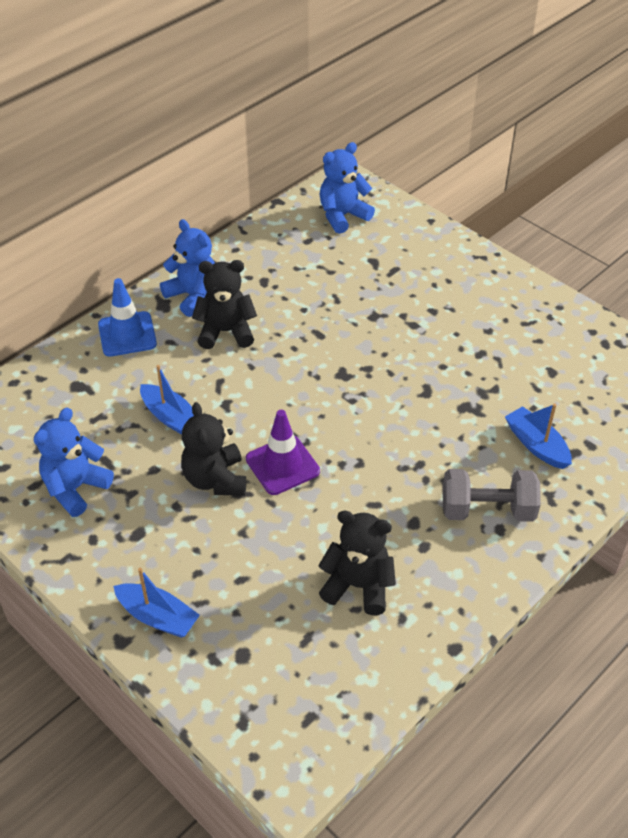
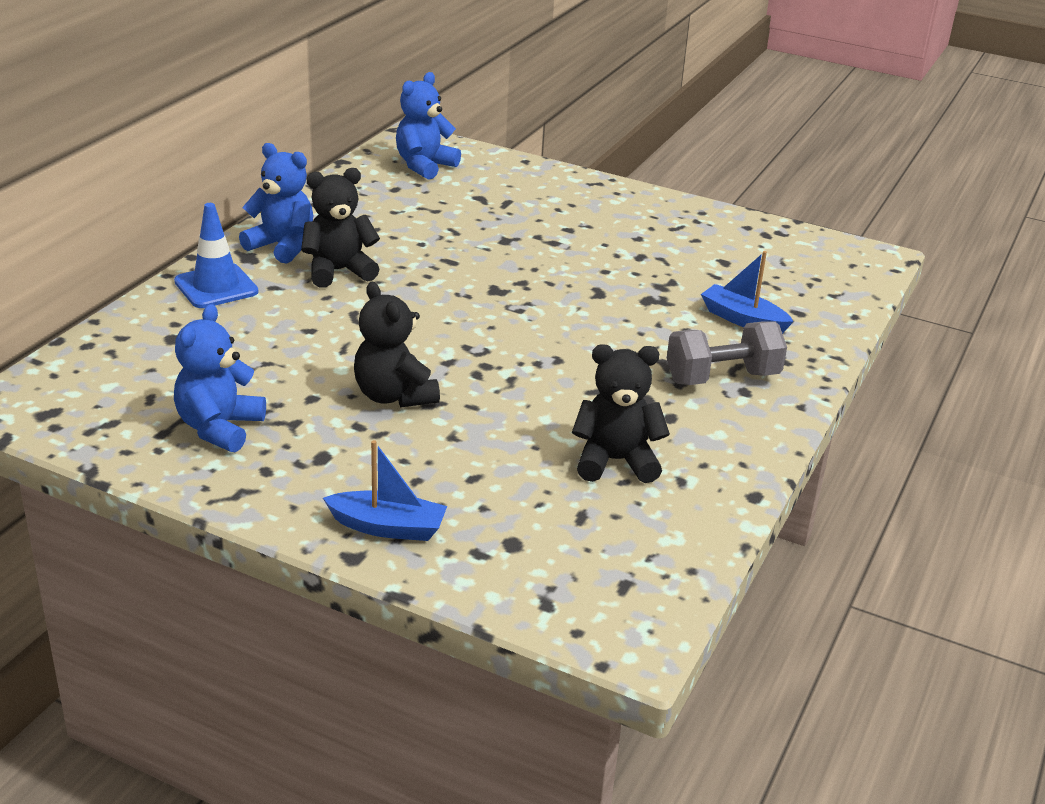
camera: 20 degrees left, 15 degrees down
(171, 417) = (310, 350): blue boat -> none
(282, 465) = (468, 373): purple traffic cone -> none

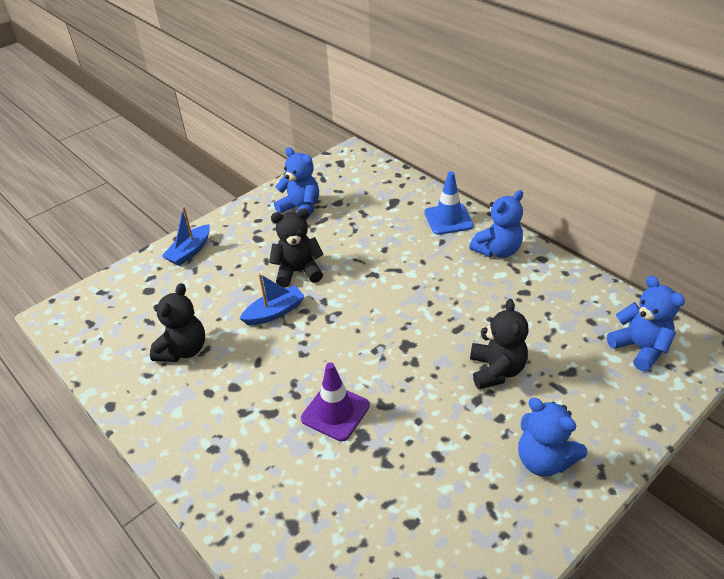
camera: 115 degrees right, 10 degrees up
(339, 271) = (455, 271): black teddy bear -> black teddy bear (496, 370)
(603, 207) = (544, 460): none -> blue teddy bear
(631, 320) = (335, 412): none -> purple traffic cone
(722, 378) = (235, 441): grey dumbbell -> none
(743, 320) = (307, 492): blue boat -> blue boat (274, 312)

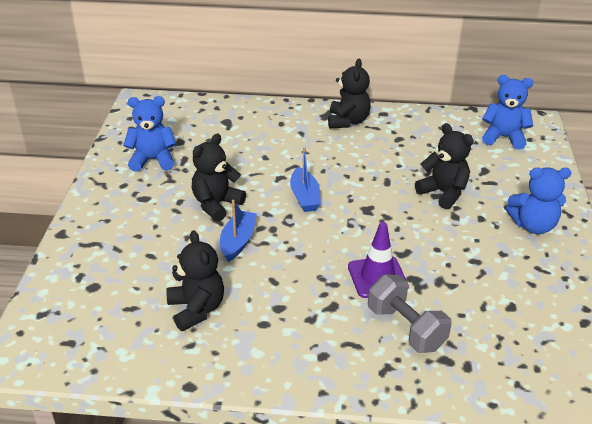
camera: 45 degrees left, 5 degrees down
(190, 251) = (90, 238): blue boat -> blue boat (304, 197)
(299, 473) = (406, 328): none -> grey dumbbell
(448, 219) = (286, 116): blue traffic cone -> none
(497, 250) = (348, 121): blue teddy bear -> black teddy bear

